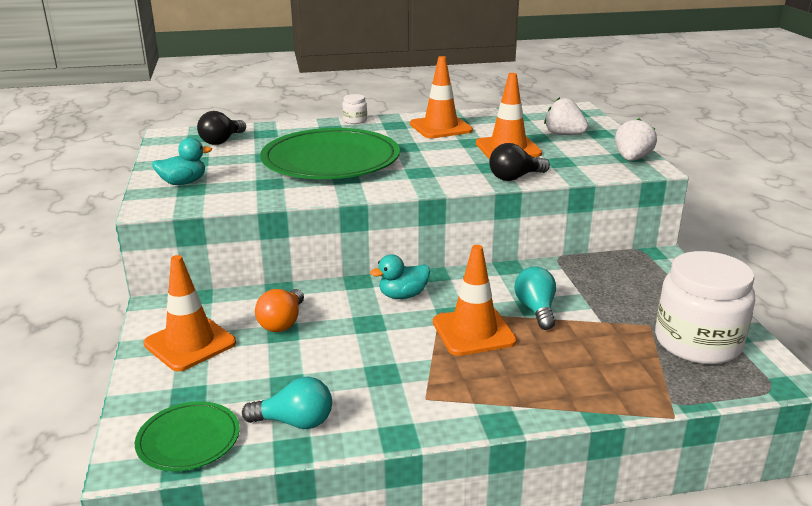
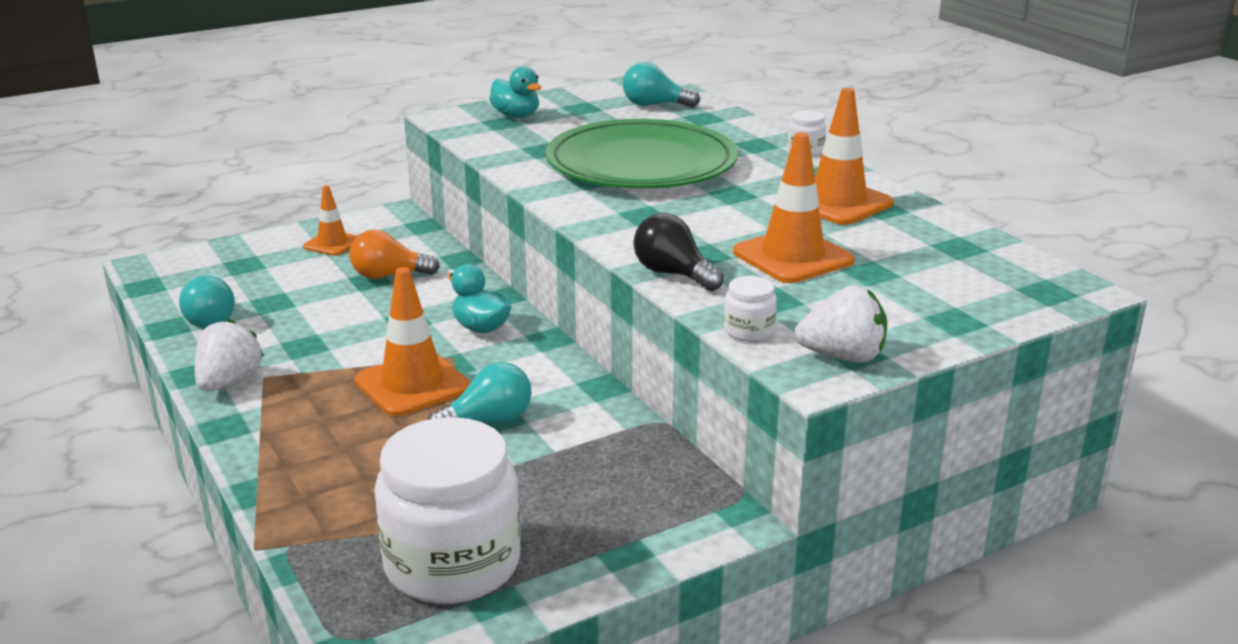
camera: 70 degrees right, 0 degrees up
(188, 439) = (179, 280): green plate -> none
(190, 343) = (332, 244): orange traffic cone -> orange traffic cone, size x0.60
(222, 141) = (654, 105): black light bulb -> turquoise light bulb
(564, 134) = (910, 291): white strawberry -> white strawberry (229, 382)
(596, 172) = (749, 331): none -> white jar

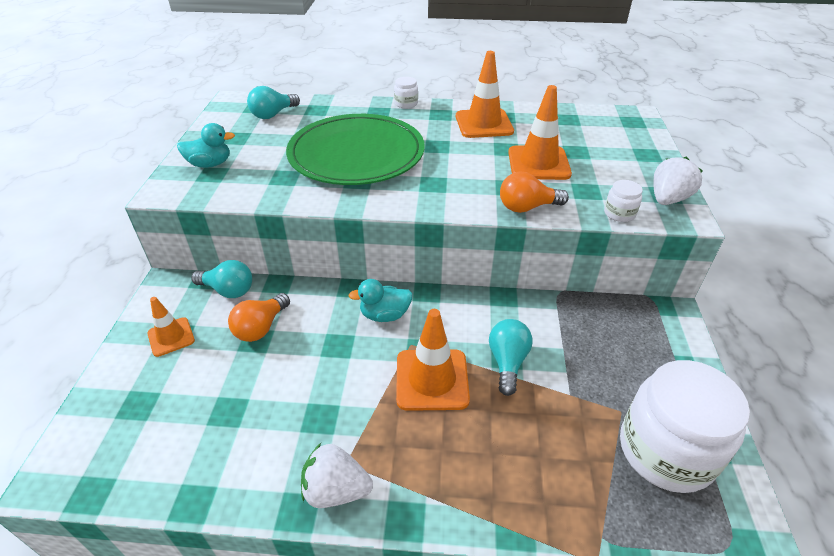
camera: 55 degrees left, 15 degrees up
(210, 319) = (212, 464): turquoise light bulb -> turquoise light bulb (228, 290)
(229, 382) = (336, 490): white strawberry -> white strawberry turned 45 degrees counterclockwise
(673, 274) = (527, 207): black light bulb -> orange light bulb

